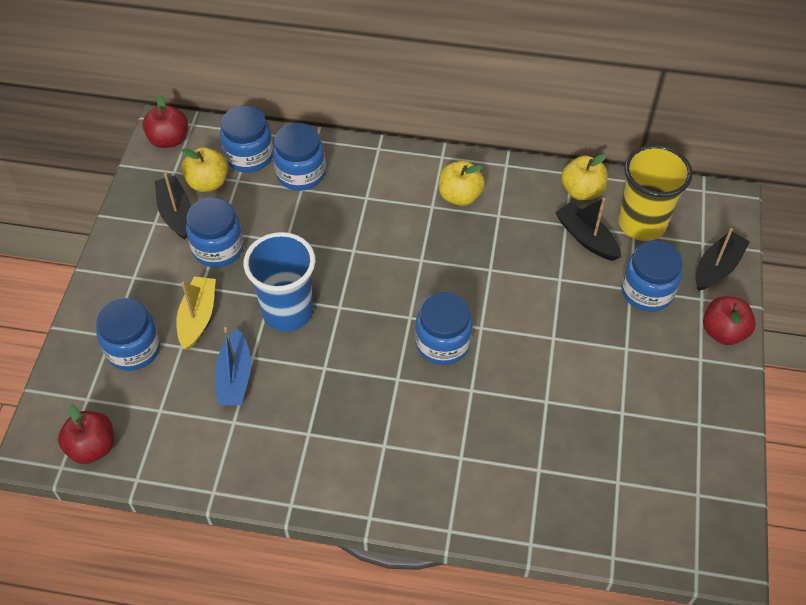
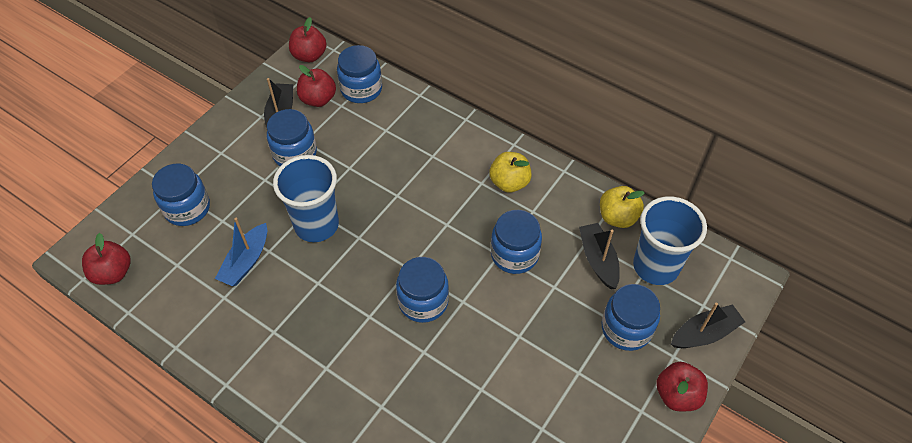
camera: 25 degrees right, 0 degrees up
(198, 317) = (247, 202): yellow boat -> none
(208, 182) = (318, 99): yellow apple -> red apple
(301, 173) = (392, 117): blue jar -> blue jar (514, 254)
(642, 224) = (655, 266): yellow cup -> blue cup

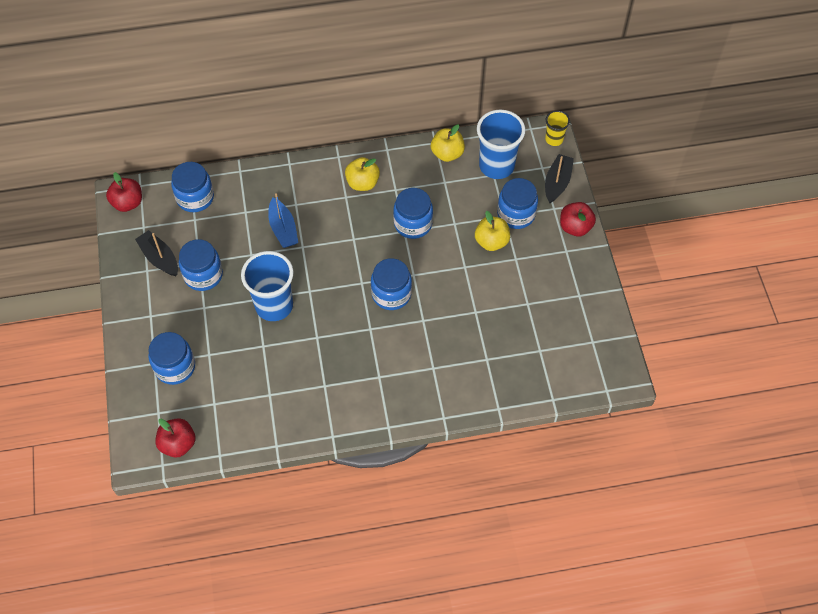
camera: 45 degrees left, 5 degrees up
(246, 262) = (257, 364): blue boat -> blue boat (283, 229)
(318, 99) = (173, 228): red apple -> none
(572, 334) = (491, 241): none -> yellow apple
(598, 260) = (462, 188): black boat -> none
(746, 288) = (554, 139): none -> yellow cup

